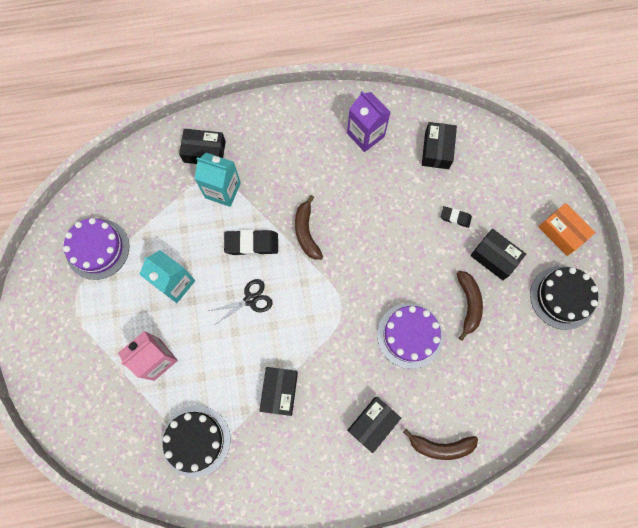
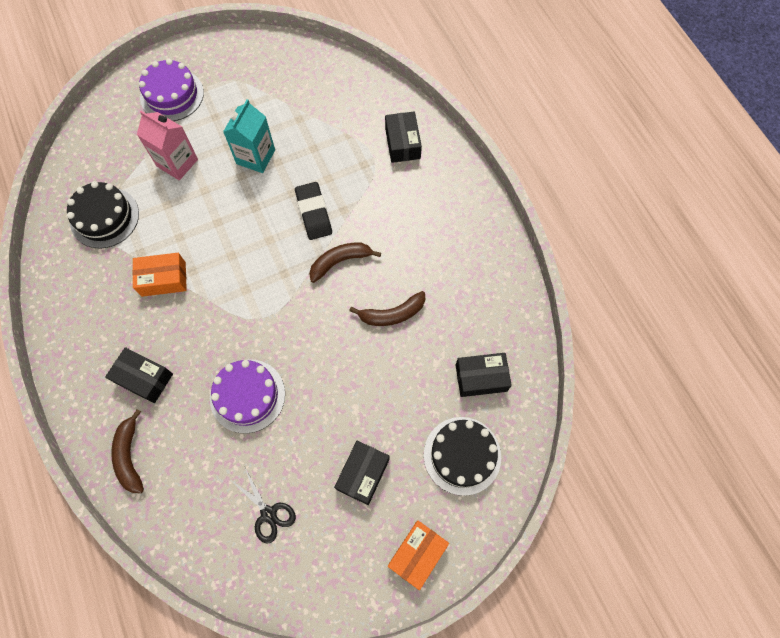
camera: 75 degrees right, 5 degrees down
(97, 249) = (275, 83): purple cake -> purple cake (172, 95)
(223, 190) = (365, 171): turquoise carton -> none
(250, 300) = (253, 227): black scissors -> black scissors (268, 514)
(279, 391) = (163, 279): black box -> orange box
(365, 135) = (474, 294): purple carton -> none
(455, 217) = (401, 417): black eraser -> none
(468, 304) = (297, 454): brown banana -> brown banana (392, 314)
(562, 297) = (332, 569): black cake -> black cake (462, 455)

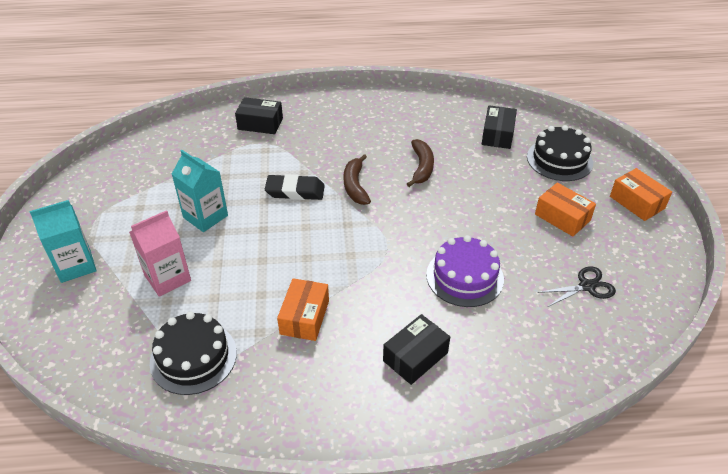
camera: 70 degrees left, 25 degrees down
(130, 456) = (501, 386): brown banana -> none
(172, 95) = (75, 265): purple cake -> turquoise carton
(363, 474) = (562, 217): black box -> orange box

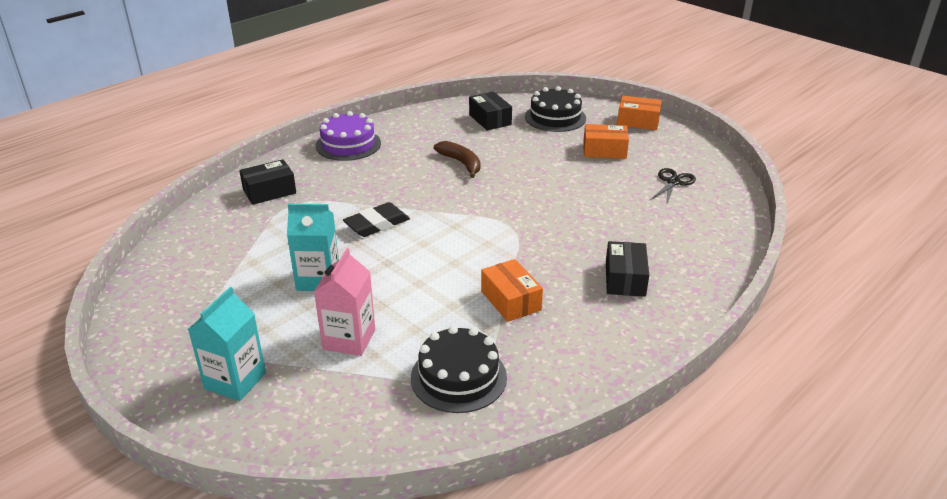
camera: 40 degrees left, 10 degrees down
(355, 186) = (424, 198): brown banana -> none
(464, 276) = (590, 215): purple cake -> purple cake (348, 144)

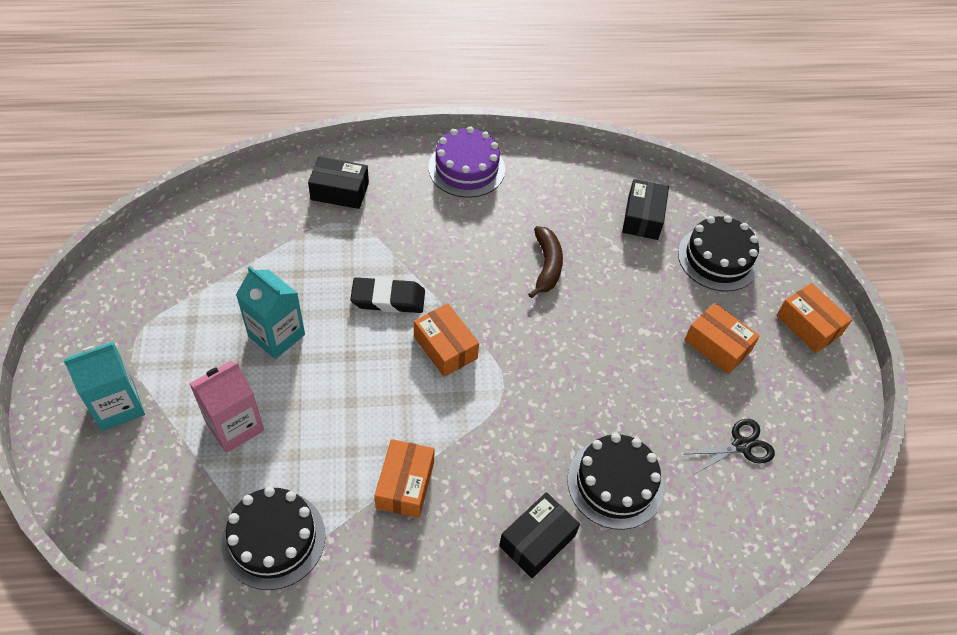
camera: 35 degrees right, 20 degrees up
(447, 227) = (445, 347): none -> orange box
(631, 231) = (615, 483): none -> black cake

